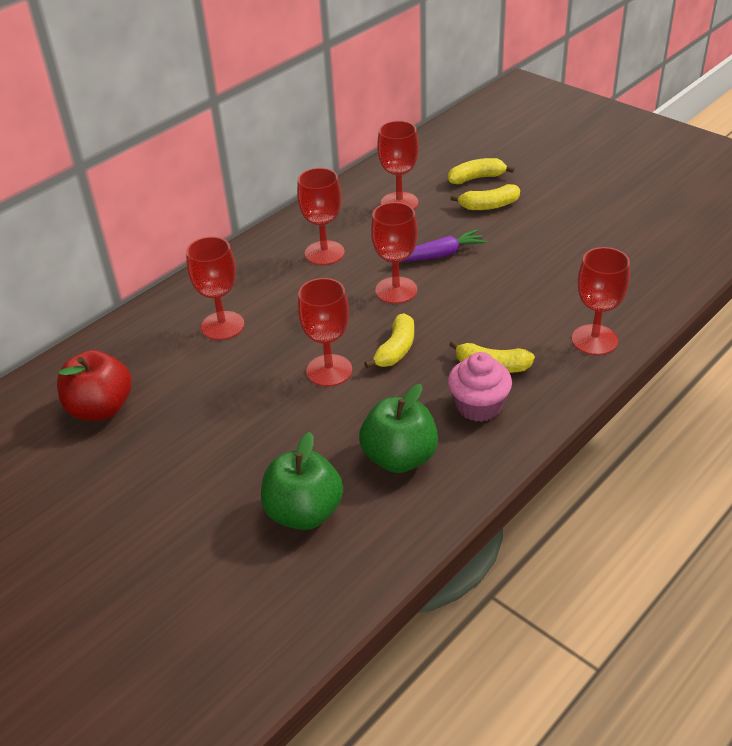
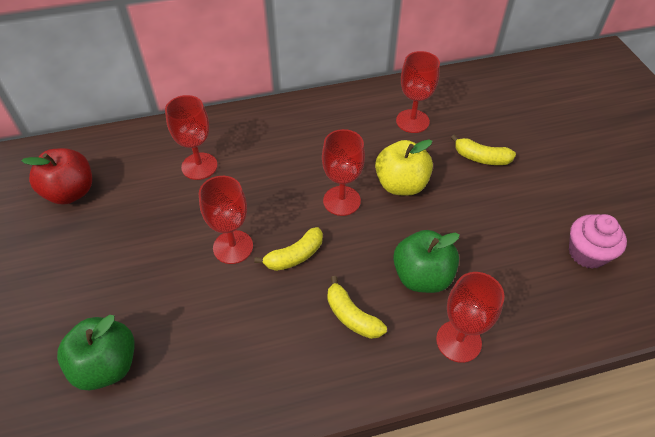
camera: 30 degrees right, 10 degrees up
(324, 253) = (320, 139): red goblet -> none
(399, 458) = (211, 360): green apple -> green apple (422, 276)
(438, 255) = (401, 185): purple carrot -> yellow apple
(476, 178) = (493, 127): yellow banana -> none
(478, 406) = (309, 349): pink cupcake -> pink cupcake (587, 253)

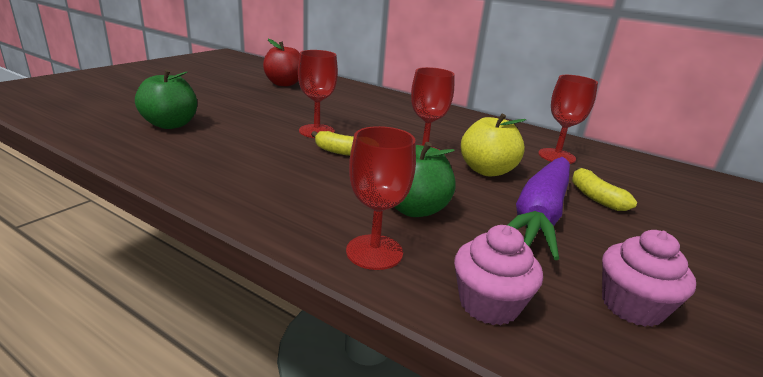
camera: 45 degrees right, 25 degrees down
(199, 166) = (362, 105): red goblet -> none
(352, 316) = (323, 190): yellow banana -> none
(479, 209) = (539, 214): none -> purple carrot
(546, 320) = (489, 304): none -> pink cupcake

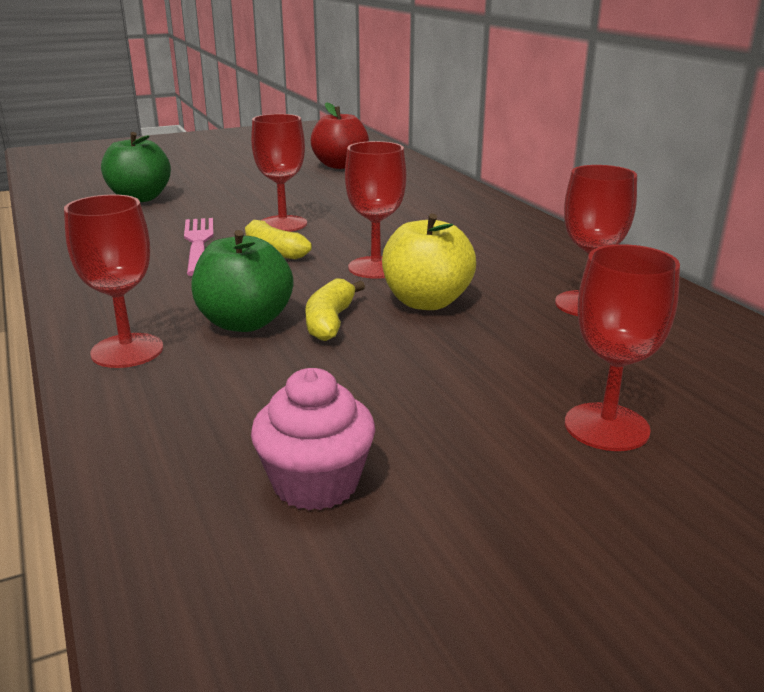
camera: 35 degrees right, 0 degrees up
(282, 155) = (199, 244): none -> pink fork
(489, 304) = (152, 426): pink cupcake -> none
(539, 214) = (398, 364): purple carrot -> none
(595, 197) = (535, 365): yellow banana -> yellow banana (330, 322)
(674, 223) = (606, 427): none -> red goblet

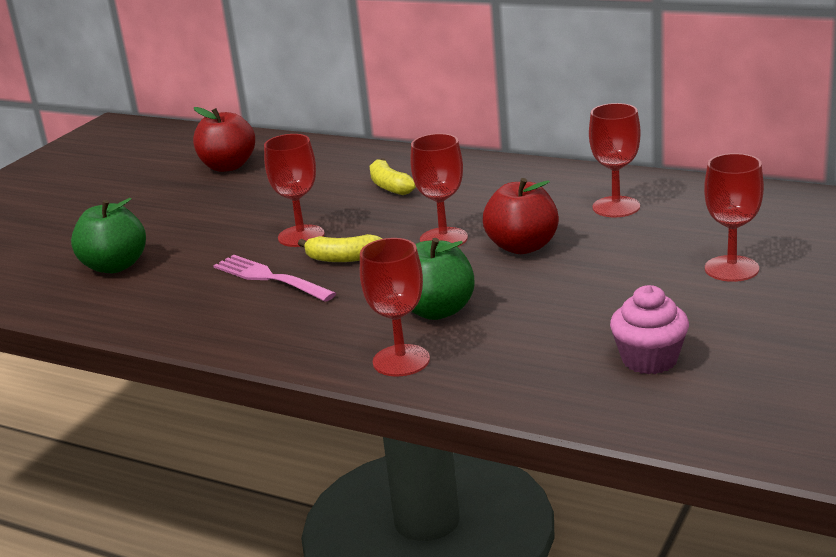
camera: 35 degrees left, 0 degrees up
(330, 322) = (489, 285): yellow banana -> yellow banana (390, 186)
(426, 302) = (522, 247): yellow apple -> red apple

